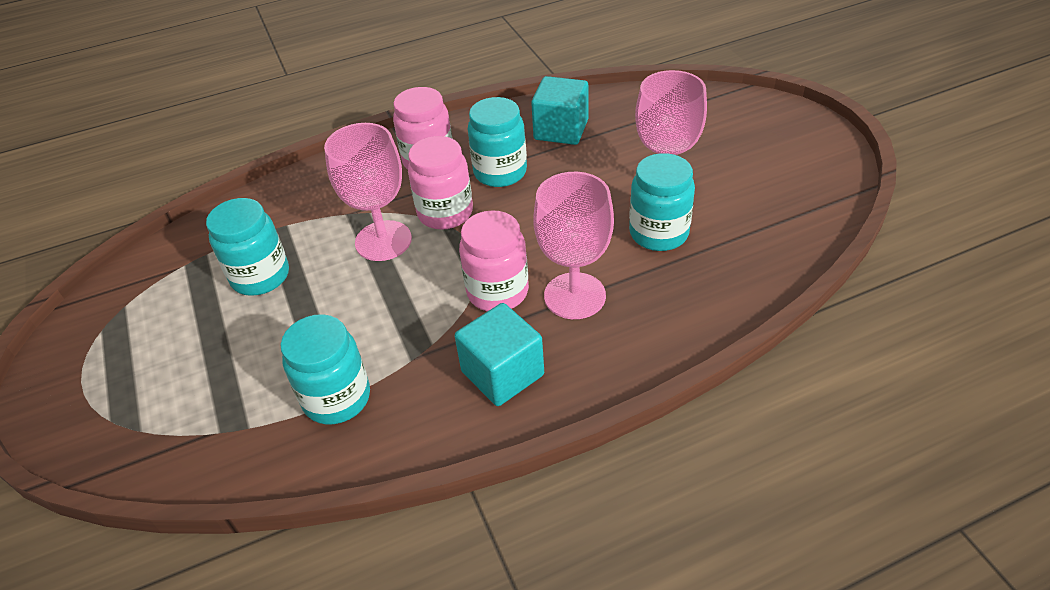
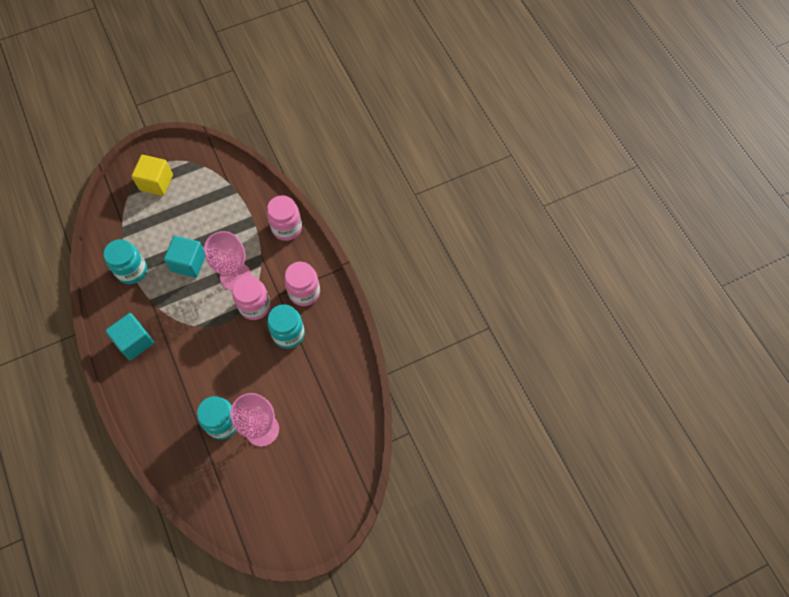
camera: 85 degrees right, 20 degrees up
(128, 381) = (156, 182): none -> yellow cube
(260, 276) = (216, 221): turquoise jar -> none
(497, 292) = (189, 337): pink jar -> pink jar (287, 228)
(561, 130) = (328, 369): turquoise cube -> turquoise cube (188, 263)
(574, 296) = (180, 375): pink goblet -> none

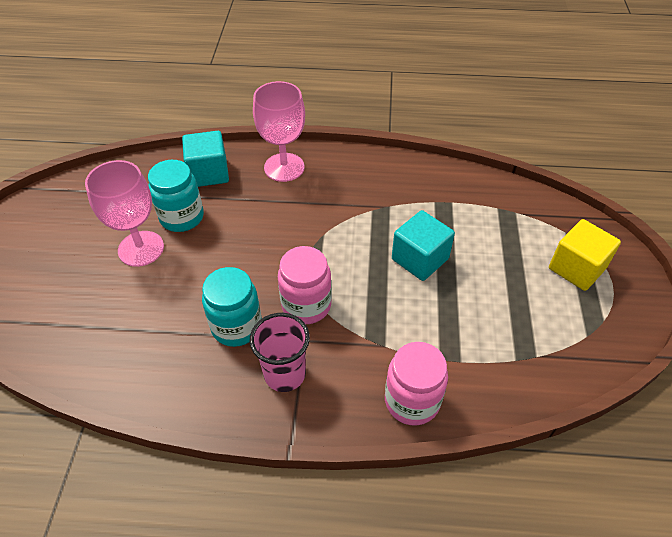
camera: 120 degrees right, 15 degrees down
(132, 270) = (441, 202): turquoise jar -> none
(134, 341) = (342, 177): turquoise cube -> turquoise cube (209, 173)
(235, 276) = (366, 301): pink goblet -> pink goblet (284, 167)
(304, 292) = (285, 374): pink jar -> pink cup

